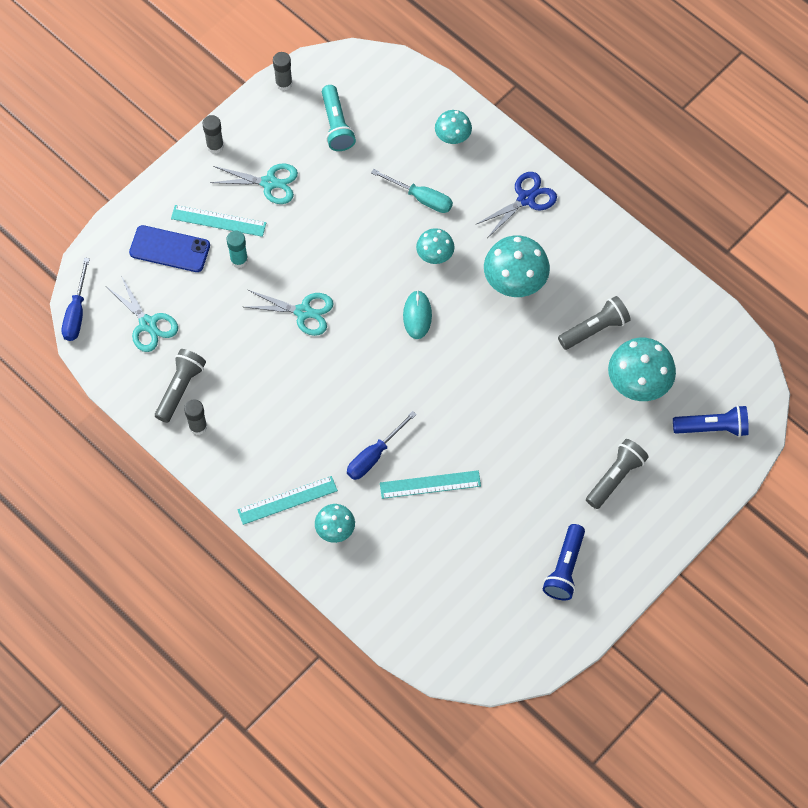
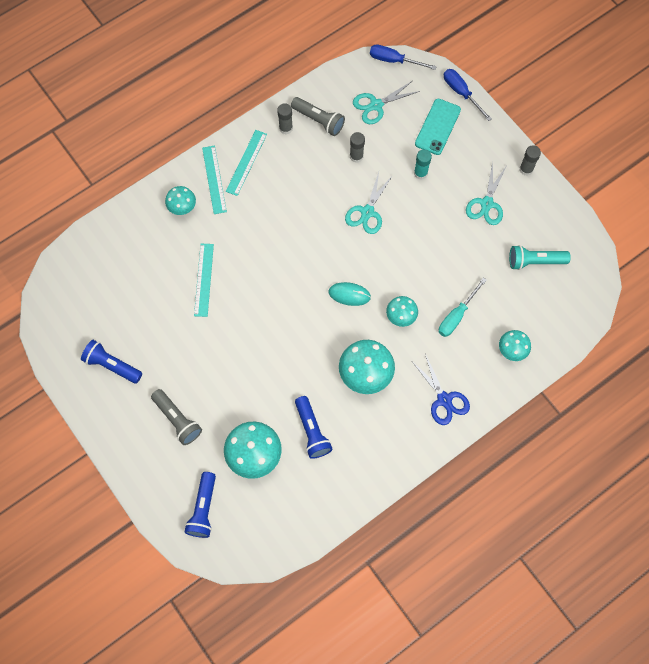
camera: 100 degrees right, 5 degrees up
(170, 249) = (437, 127): blue phone -> turquoise phone
(218, 221) = (457, 163): turquoise ruler -> turquoise ruler (246, 162)
(284, 83) = (580, 227): grey glue stick -> grey glue stick (356, 156)
(374, 455) = (236, 244): blue screwdriver -> blue screwdriver (461, 93)
(595, 329) = (312, 431): grey flashlight -> blue flashlight

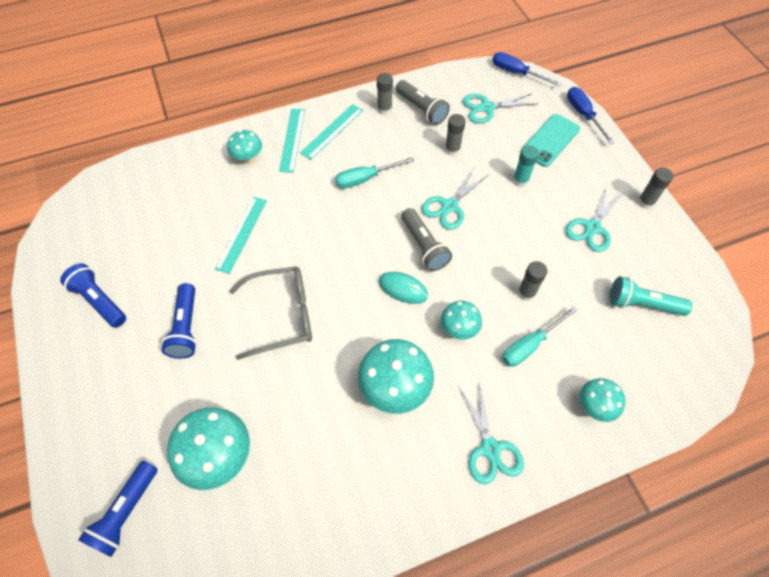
camera: 15 degrees right, 10 degrees down
(178, 420) = (145, 384): grey flashlight -> grey flashlight (424, 246)
(262, 340) = (282, 315): none -> grey glasses
(290, 203) = (365, 179): none -> turquoise screwdriver
(312, 431) = (304, 444): blue flashlight -> blue flashlight (186, 328)
(444, 399) = (490, 448): blue scissors -> turquoise scissors
(445, 274) = (526, 293): none -> grey glue stick

